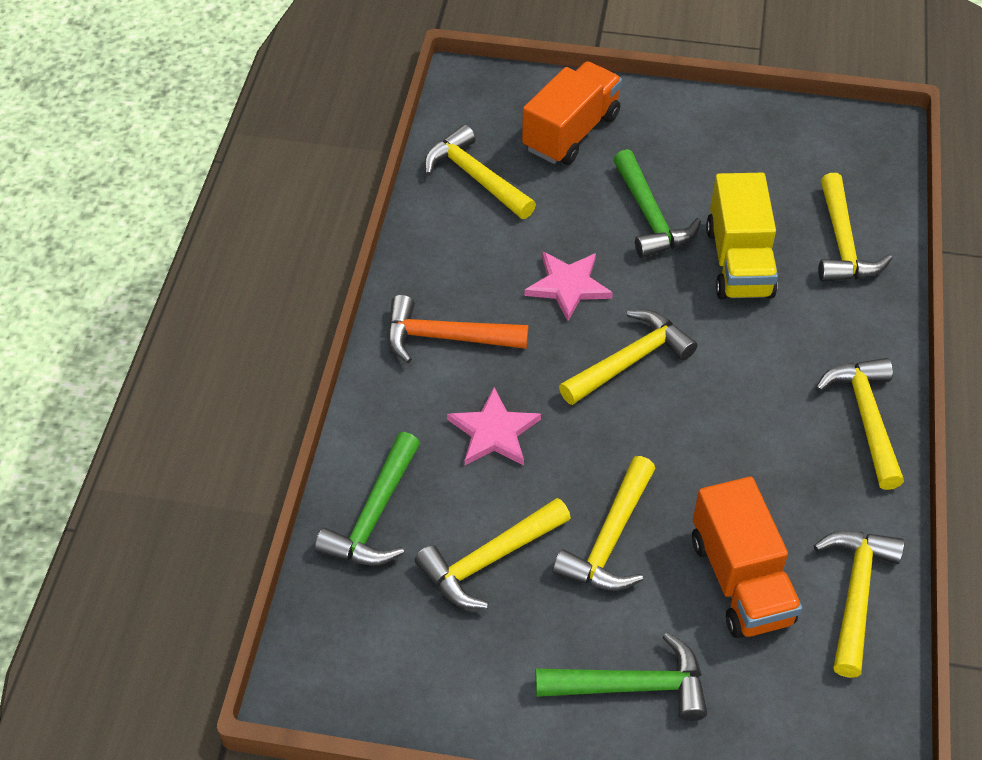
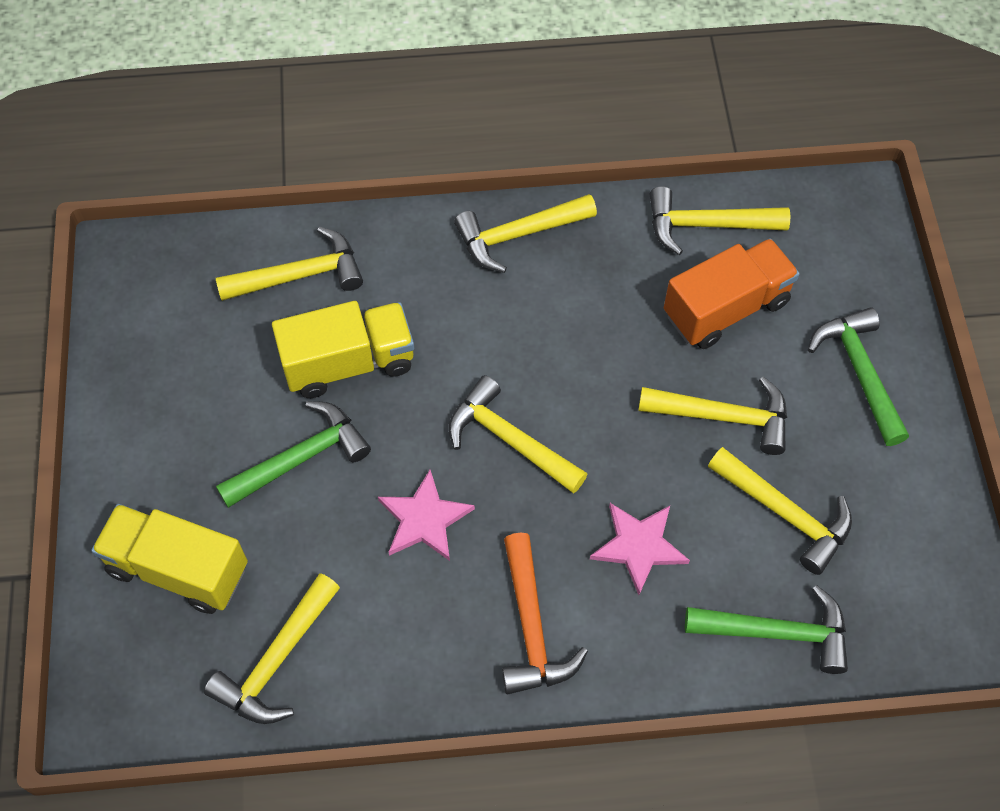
camera: 105 degrees left, 10 degrees up
(571, 132) = (178, 569): orange truck -> yellow truck

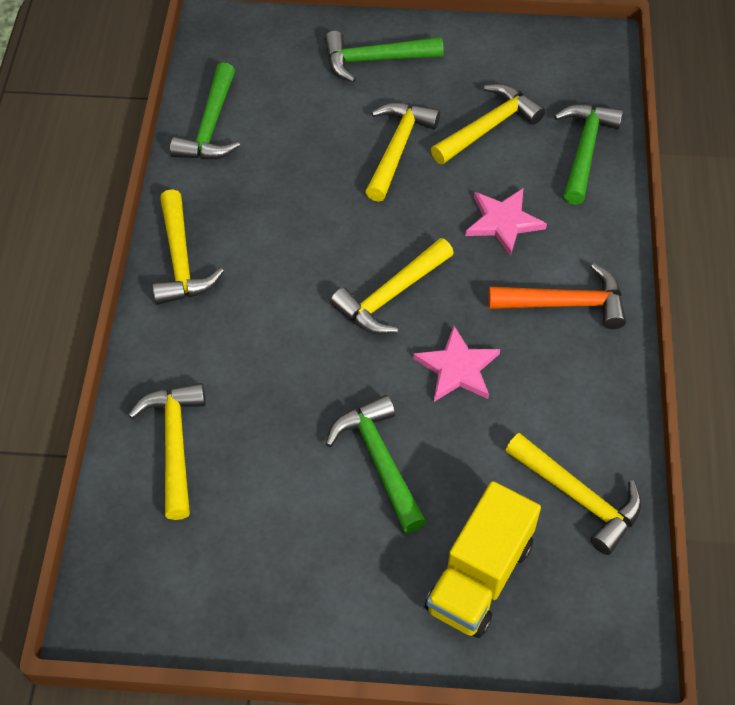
camera: 80 degrees left, 5 degrees down
(349, 363) = (286, 411): yellow truck -> none
(706, 225) = (211, 126): yellow hammer -> green hammer
(726, 308) = (297, 129): orange truck -> none

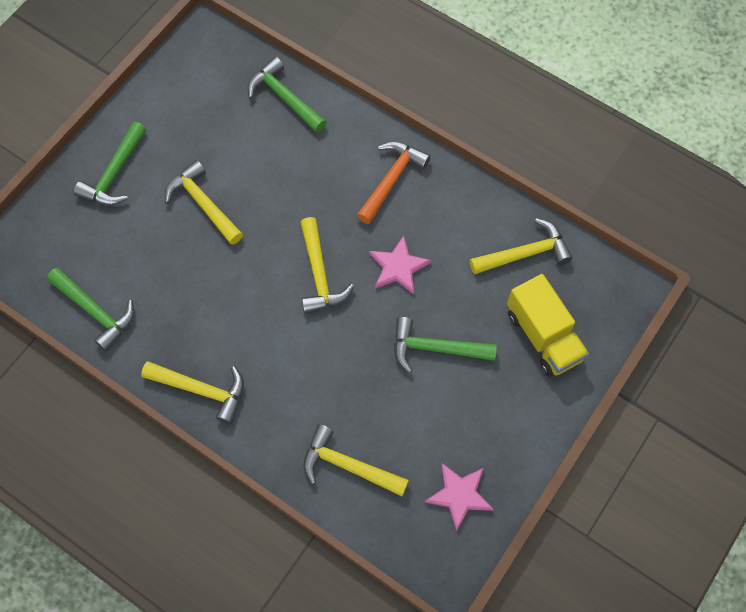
camera: 60 degrees left, 10 degrees up
(488, 127) = (225, 140): yellow hammer -> none
(503, 222) = (307, 177): pink star -> pink star (459, 495)

